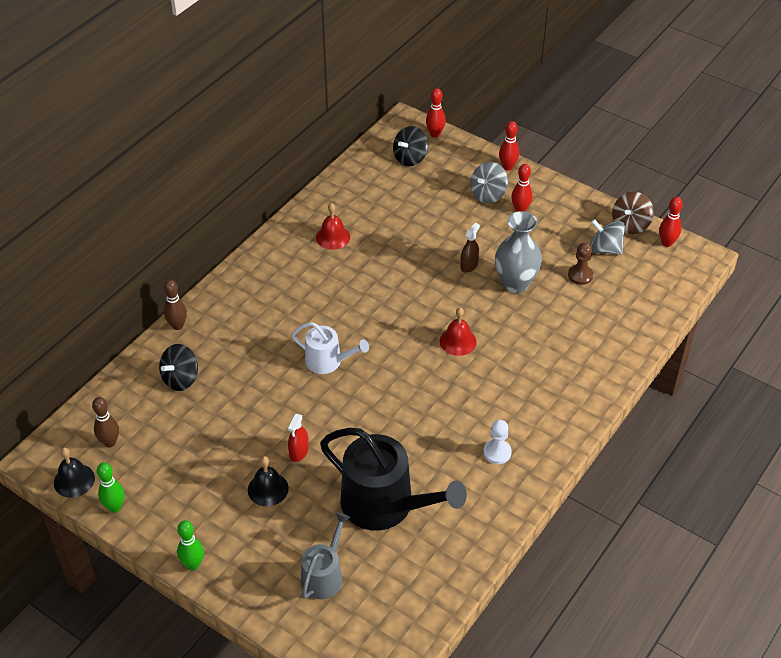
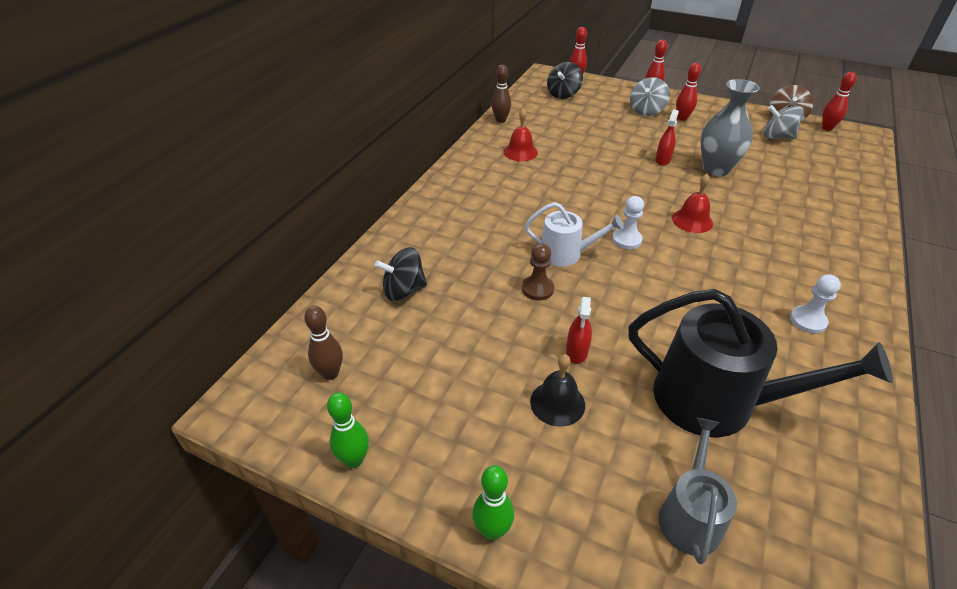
camera: 10 degrees left, 5 degrees down
(74, 480) = (288, 430): black bell -> none
(177, 325) = (385, 239): brown bowling pin -> brown bowling pin (500, 120)
(180, 379) = (403, 290): black spinning top -> black spinning top turned 45 degrees clockwise
(387, 354) = (626, 240): none -> white pawn
(469, 265) = (662, 160): brown spray bottle -> red spray bottle
(580, 275) = (770, 157): brown pawn -> brown pawn (537, 289)

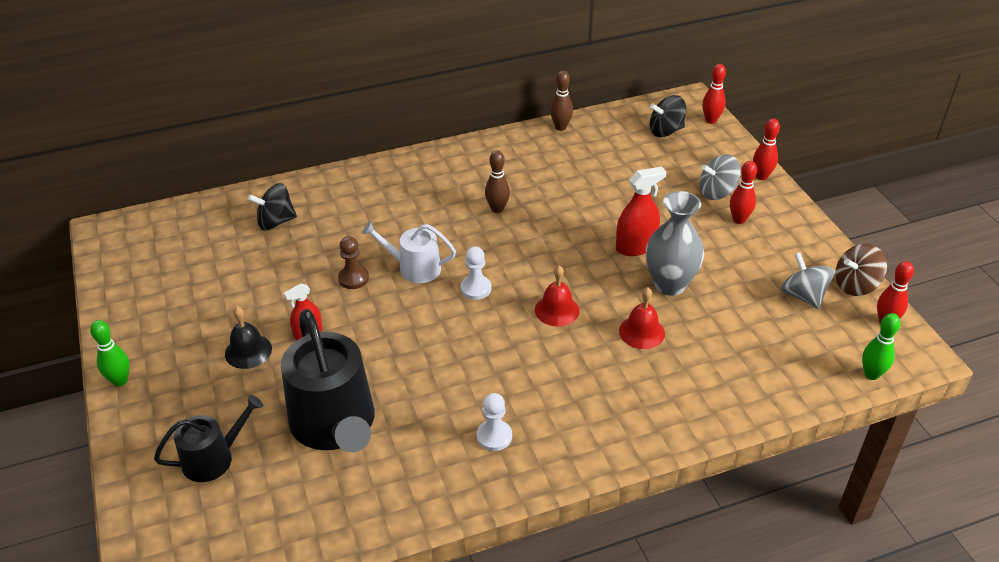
camera: 45 degrees right, 0 degrees up
(330, 373) = (168, 244): brown bowling pin -> brown bowling pin (497, 209)
(354, 460) = (115, 298): green bowling pin -> green bowling pin (871, 374)
(403, 290) = (276, 222): black spinning top -> black spinning top turned 45 degrees counterclockwise
(520, 152) = (525, 166): red bell -> red bell (641, 332)
(565, 253) = (414, 268): white watering can -> white watering can turned 135 degrees clockwise
(662, 160) = (635, 246): red spray bottle -> red spray bottle, size x1.55
(690, 515) = (213, 458): grey watering can -> black watering can

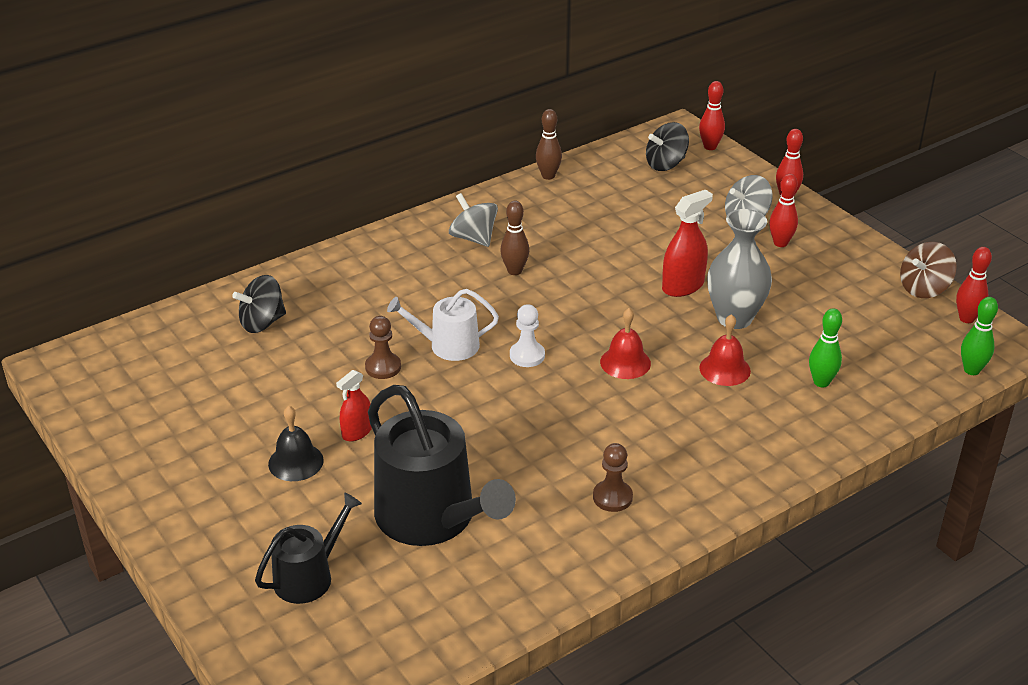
camera: 15 degrees left, 5 degrees down
(120, 381) = (157, 519): green bowling pin -> green bowling pin (821, 382)
(494, 436) = (612, 497): white pawn -> brown pawn
(803, 295) = (875, 307): grey spinning top -> grey spinning top (473, 238)

